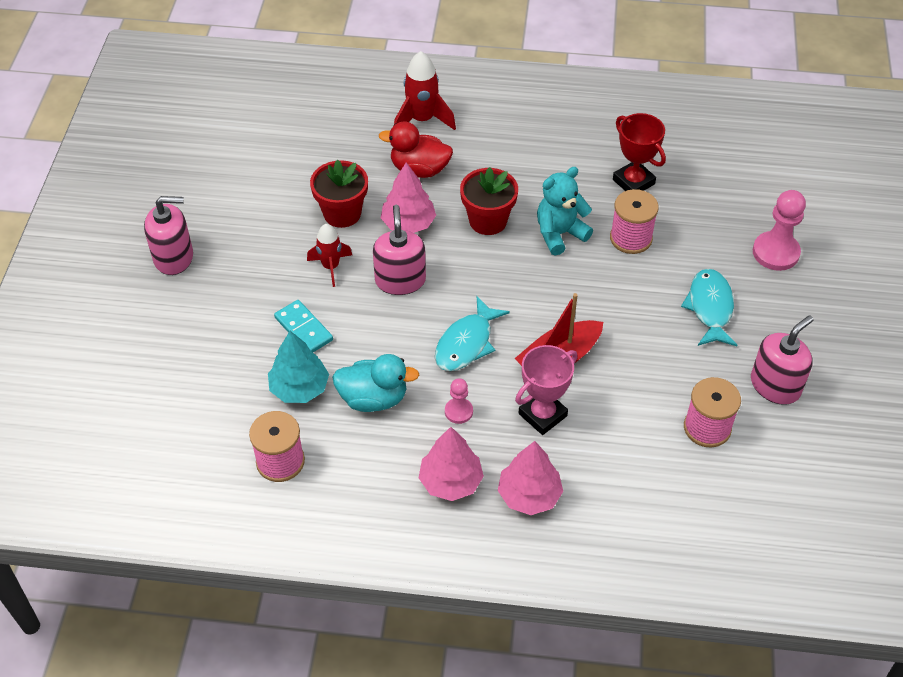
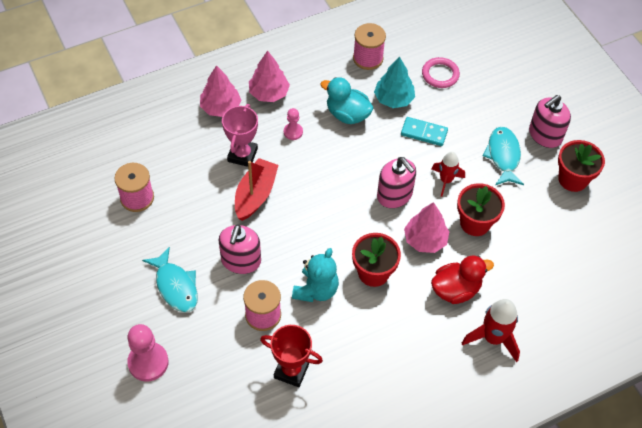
camera: 145 degrees right, 5 degrees up
(198, 202) = (573, 179): none -> red flower pot
(212, 389) = (440, 74): none -> pink ring
(373, 398) = (347, 114): turquoise duck -> turquoise duck turned 60 degrees clockwise
(466, 343) = (319, 175): turquoise fish -> turquoise fish (503, 156)
(775, 385) = (105, 249): pink soap dispenser -> pink soap dispenser (241, 260)

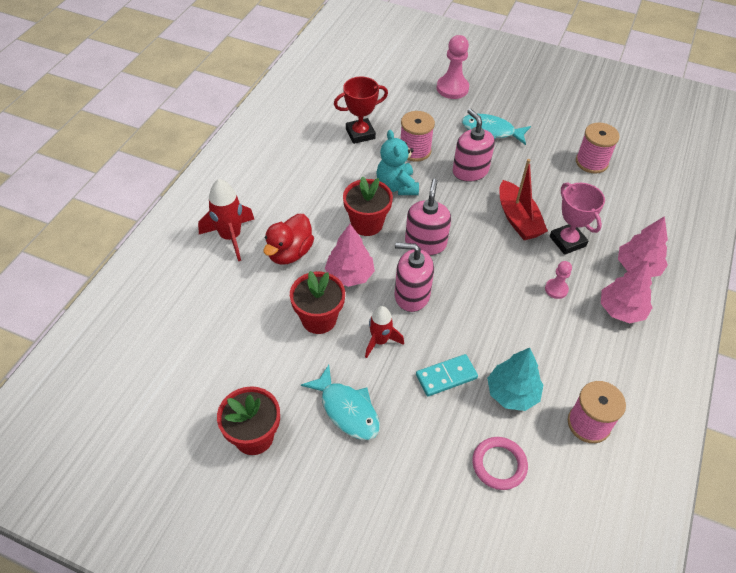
camera: 140 degrees right, 5 degrees down
(347, 114) = (533, 341): turquoise duck -> none
(545, 135) = (321, 472): pink soap dispenser -> pink soap dispenser (425, 243)

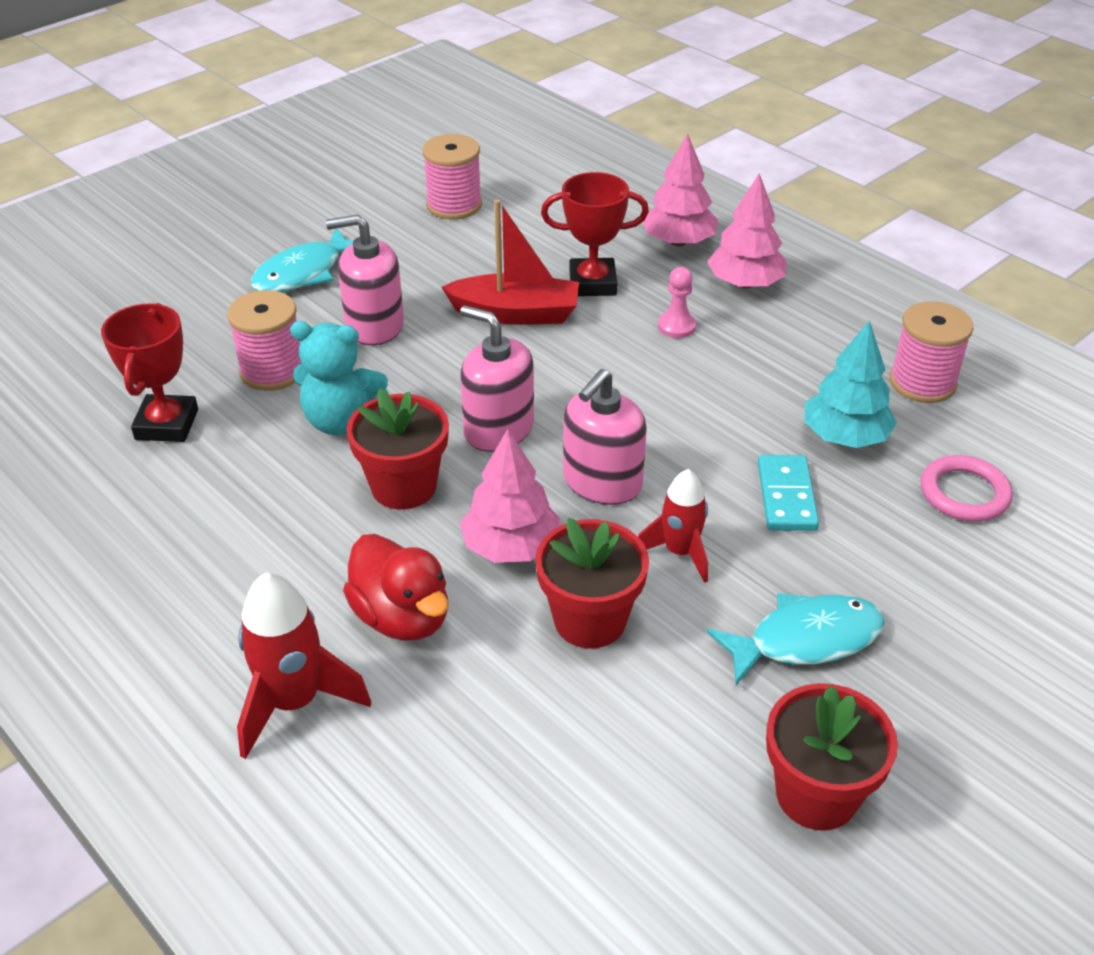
camera: 65 degrees left, 10 degrees down
(452, 88) = (160, 278): pink pawn -> none
(567, 241) = (592, 283): pink trophy -> red trophy

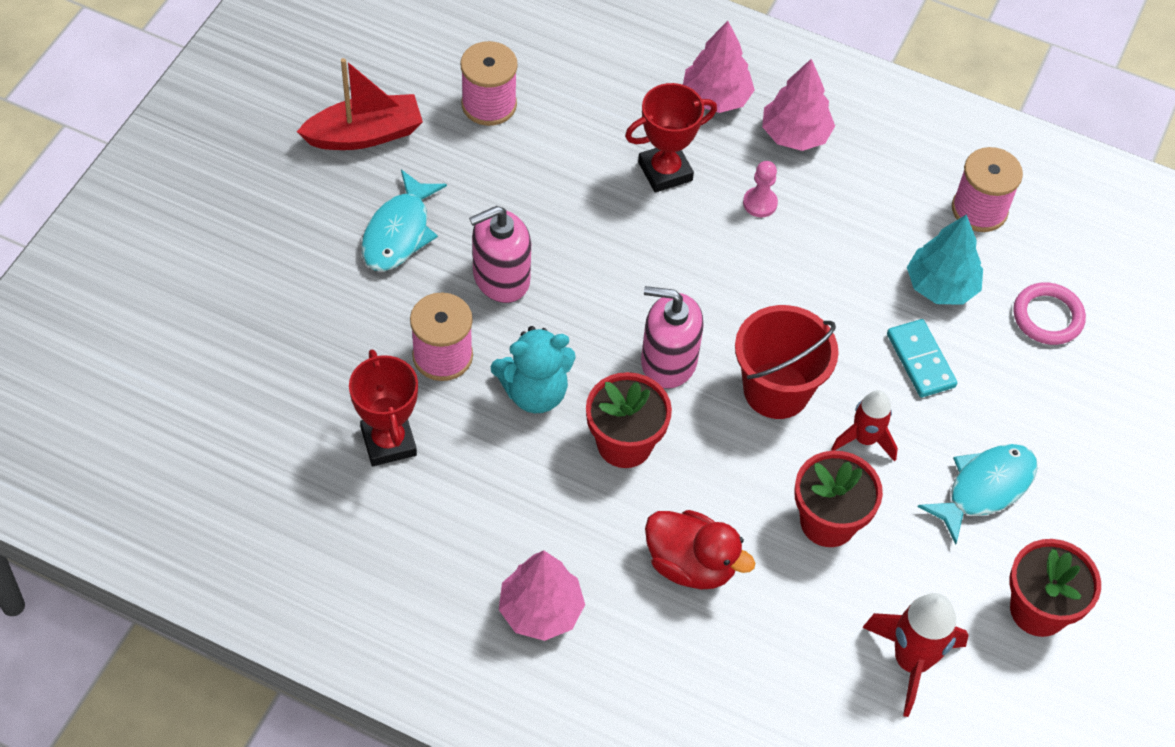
camera: 25 degrees left, 15 degrees up
(294, 702) = (654, 662): red rocket -> red rocket (911, 661)
(511, 546) = (738, 474): pink tree -> pink tree (541, 610)
(516, 313) = (617, 227): red boat -> red boat (365, 134)
(602, 482) = (776, 390): pink soap dispenser -> red bucket

